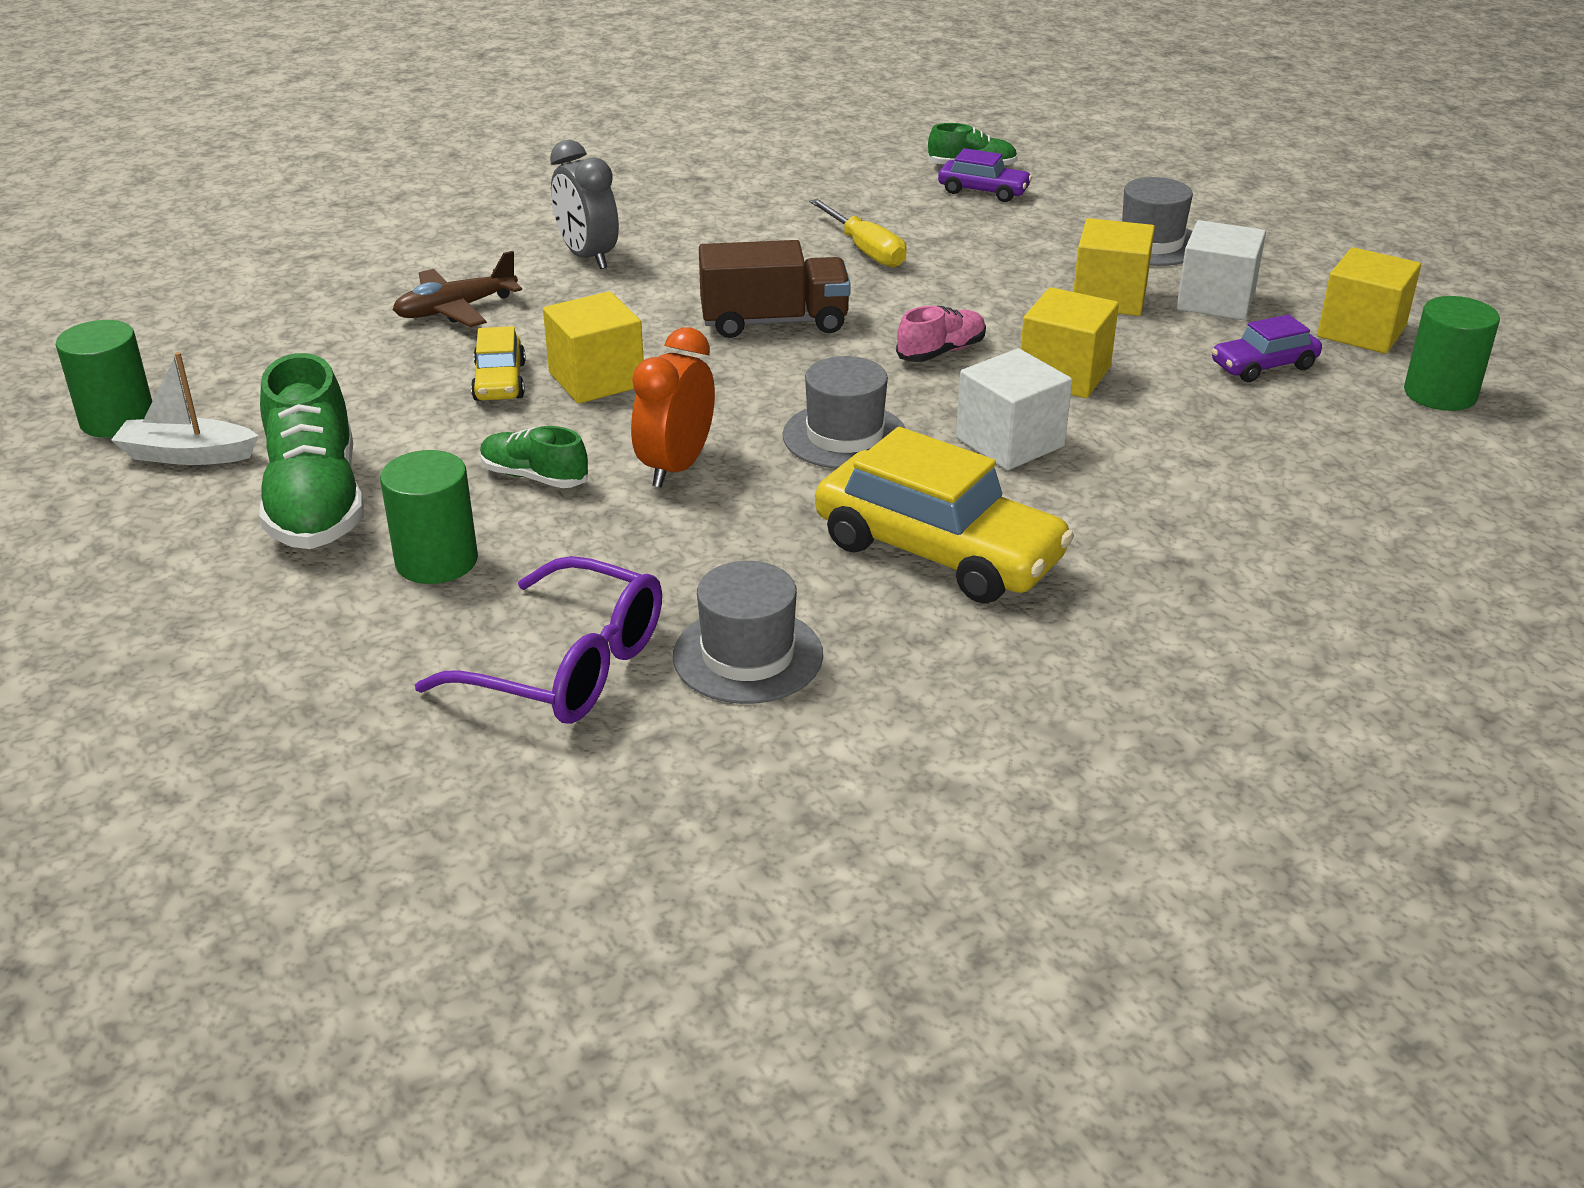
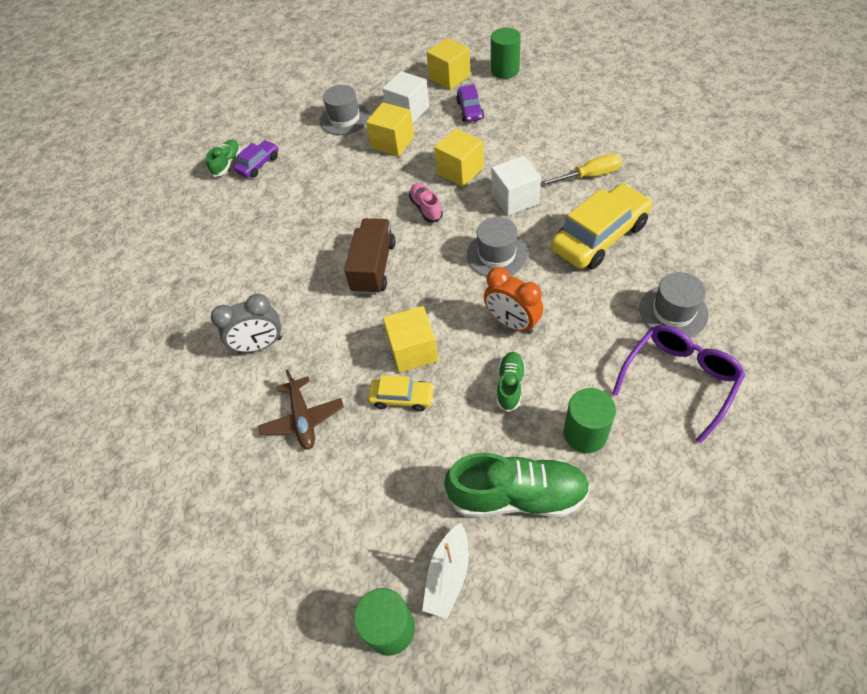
camera: 70 degrees left, 20 degrees up
(534, 477) = (510, 385): green shoe -> green shoe turned 150 degrees clockwise
(865, 250) = (306, 220): yellow screwdriver -> yellow screwdriver (589, 176)

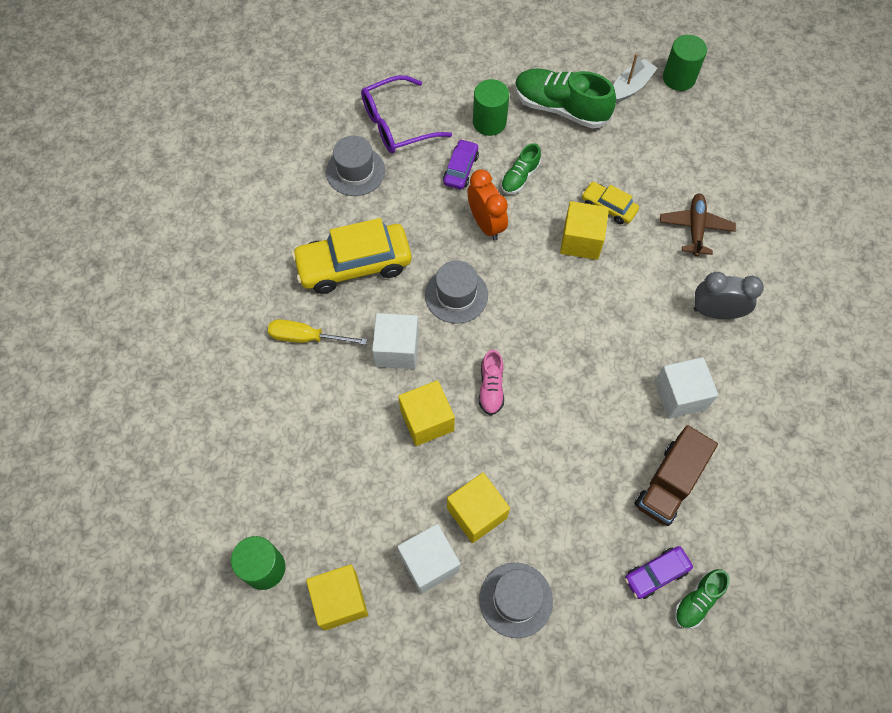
camera: 160 degrees left, 10 degrees up
(273, 268) = (680, 395): none -> white cube
(373, 267) = (578, 342): brown truck -> brown truck (669, 483)
(470, 110) = (356, 515): purple car -> purple car (461, 169)

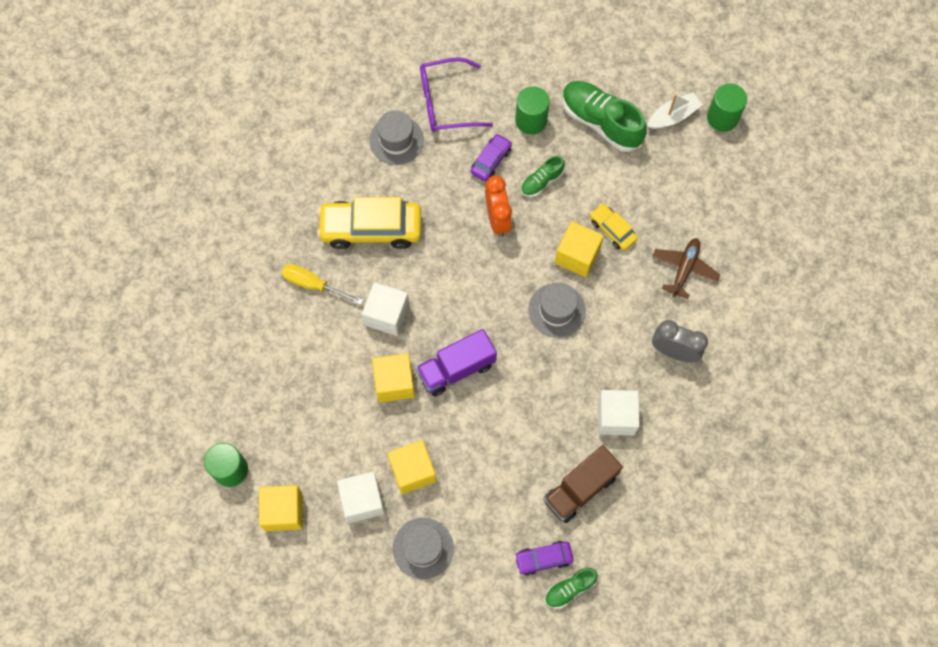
camera: 15 degrees right, 5 degrees up
(456, 295) = (451, 278): grey hat -> grey hat (556, 310)
(491, 388) = (456, 368): pink shoe -> purple truck

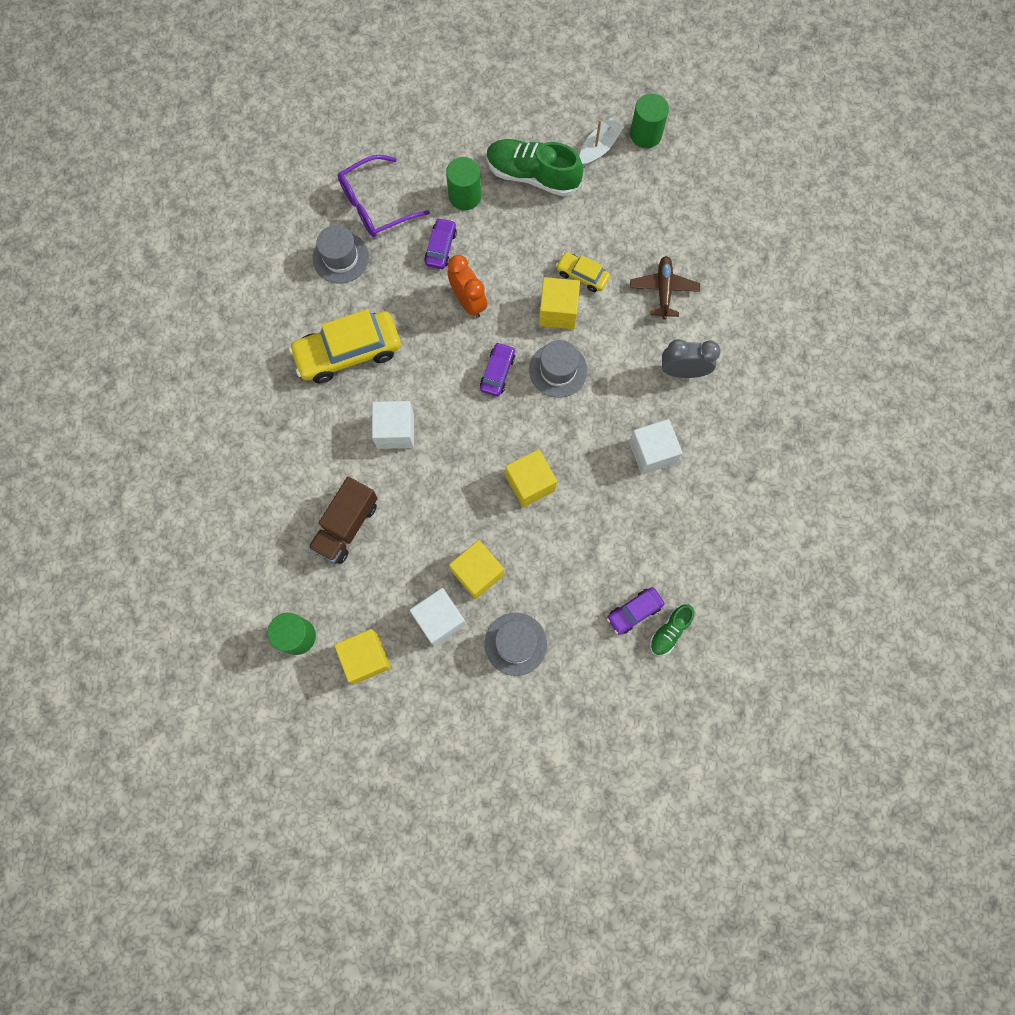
camera: 20 degrees left, 5 degrees up
(313, 285) = (311, 426): yellow screwdriver -> none
(394, 383) = (428, 494): yellow cube -> yellow cube (530, 483)
(456, 368) = (483, 459): purple truck -> none
(500, 293) = (497, 372): none -> purple car
(541, 181) = (497, 251): green shoe -> none
(580, 488) = (644, 532): brown truck -> brown truck (346, 526)

